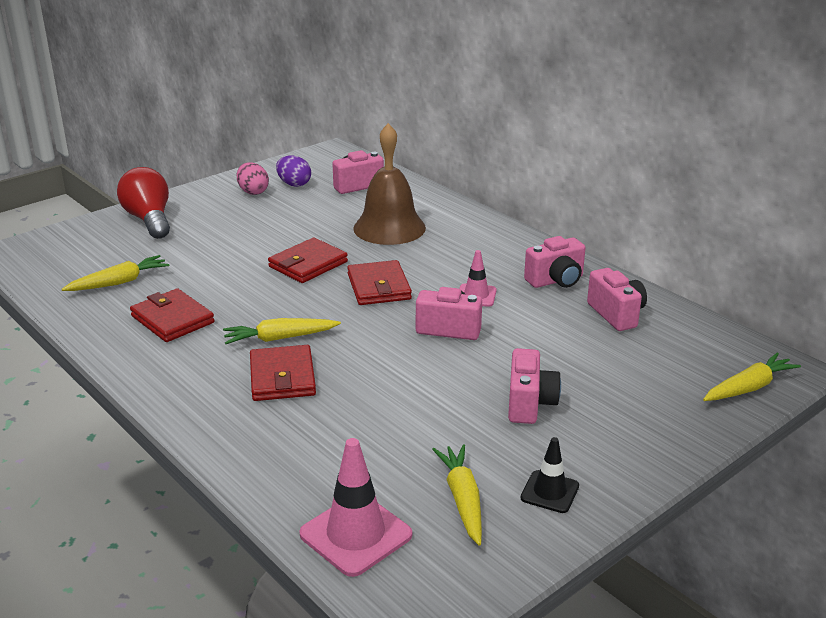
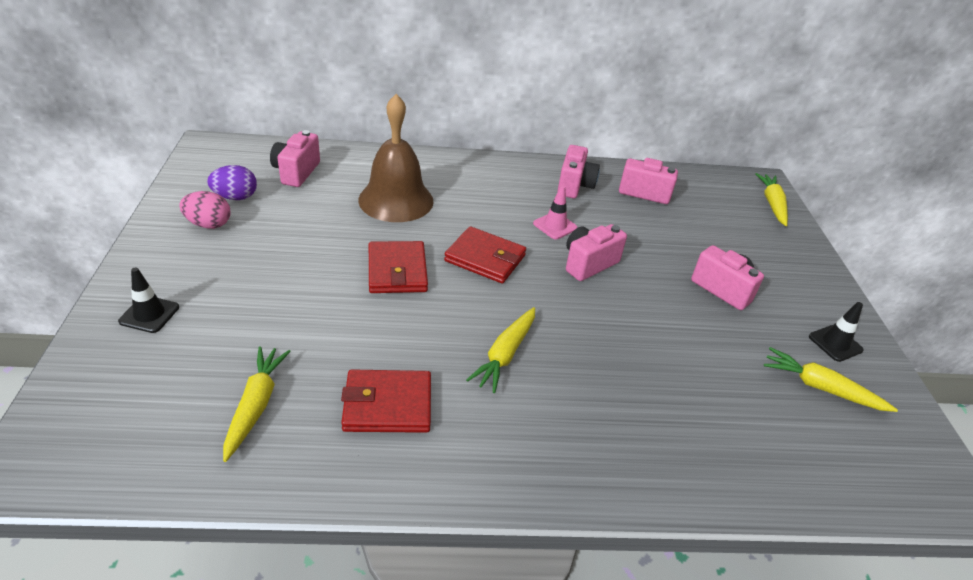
camera: 55 degrees left, 10 degrees up
(149, 220) = (149, 314): red light bulb -> black traffic cone
(282, 377) = (572, 388): red wallet -> none
(356, 534) = (835, 470): pink traffic cone -> none

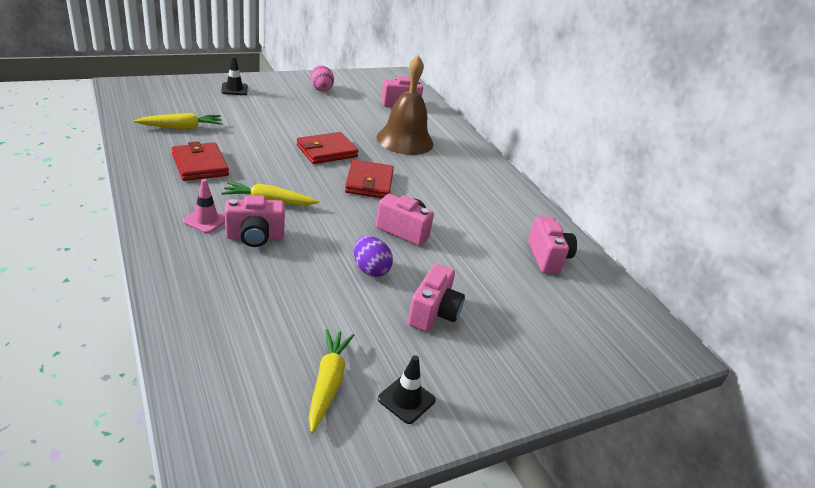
camera: 65 degrees right, 5 degrees down
(235, 197) = (354, 91): purple egg -> purple egg (370, 269)
(555, 226) = (441, 210): pink traffic cone -> pink traffic cone (206, 220)
(574, 186) = (512, 216): pink camera -> pink camera (255, 237)
(772, 204) = (632, 355): yellow carrot -> none

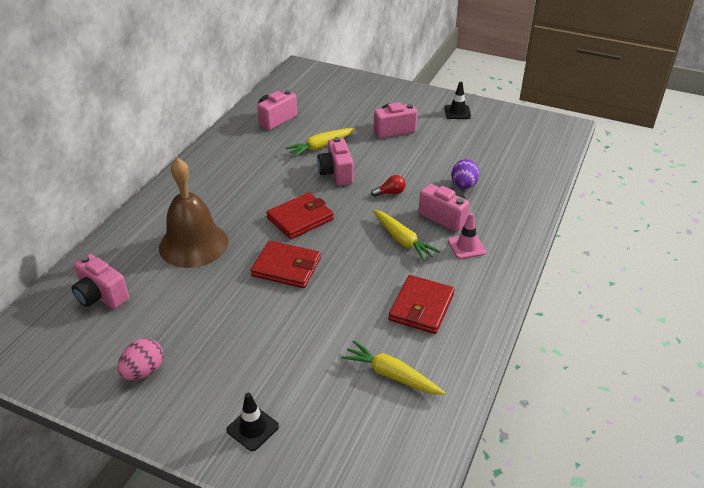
camera: 125 degrees left, 5 degrees up
(328, 383) = (486, 132): yellow carrot -> yellow carrot (320, 146)
(332, 236) = (390, 193): none -> red light bulb
(370, 269) = (395, 164): purple egg -> purple egg (463, 186)

